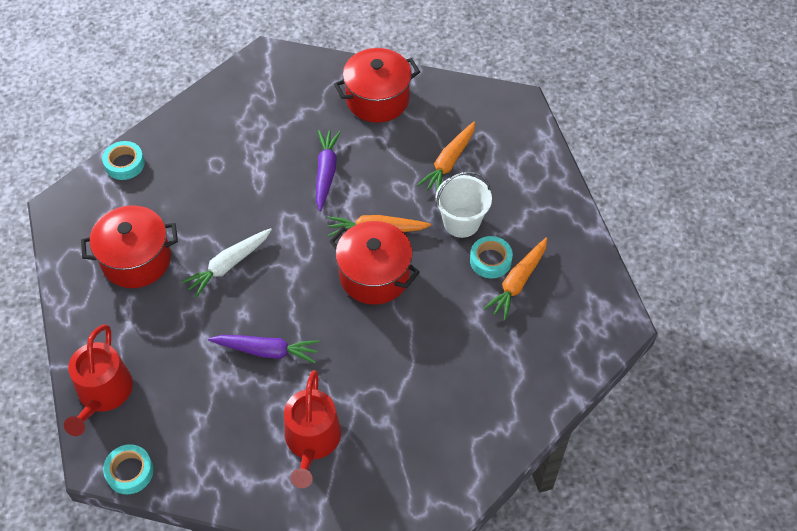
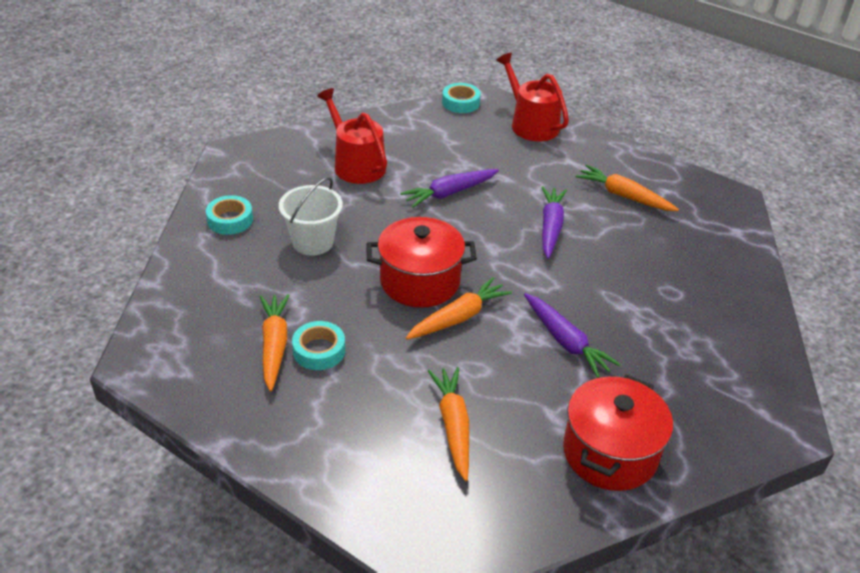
camera: 140 degrees right, 15 degrees down
(124, 164) = (740, 250): turquoise tape -> turquoise tape (230, 220)
(136, 260) = (623, 196): red pot -> orange carrot
(228, 265) = (550, 227): white carrot -> purple carrot
(461, 222) = (381, 370): white bucket -> white bucket (313, 242)

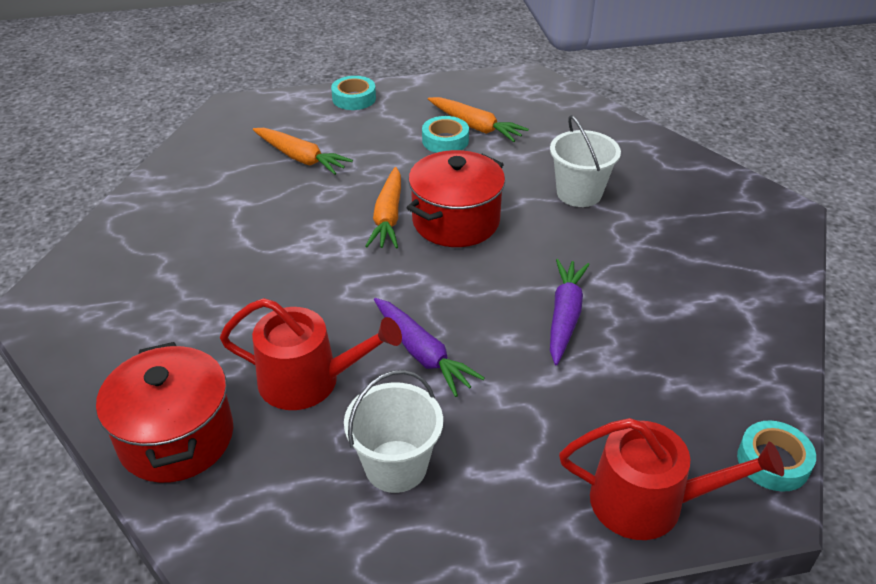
camera: 135 degrees right, 0 degrees up
(230, 220) = (660, 166): turquoise tape -> turquoise tape (354, 98)
(356, 164) = (689, 279): red watering can -> red watering can (309, 380)
(566, 342) = (283, 254): purple carrot -> none
(610, 453) = (175, 205): red pot -> red pot (176, 437)
(623, 196) = (396, 466): orange carrot -> white bucket

